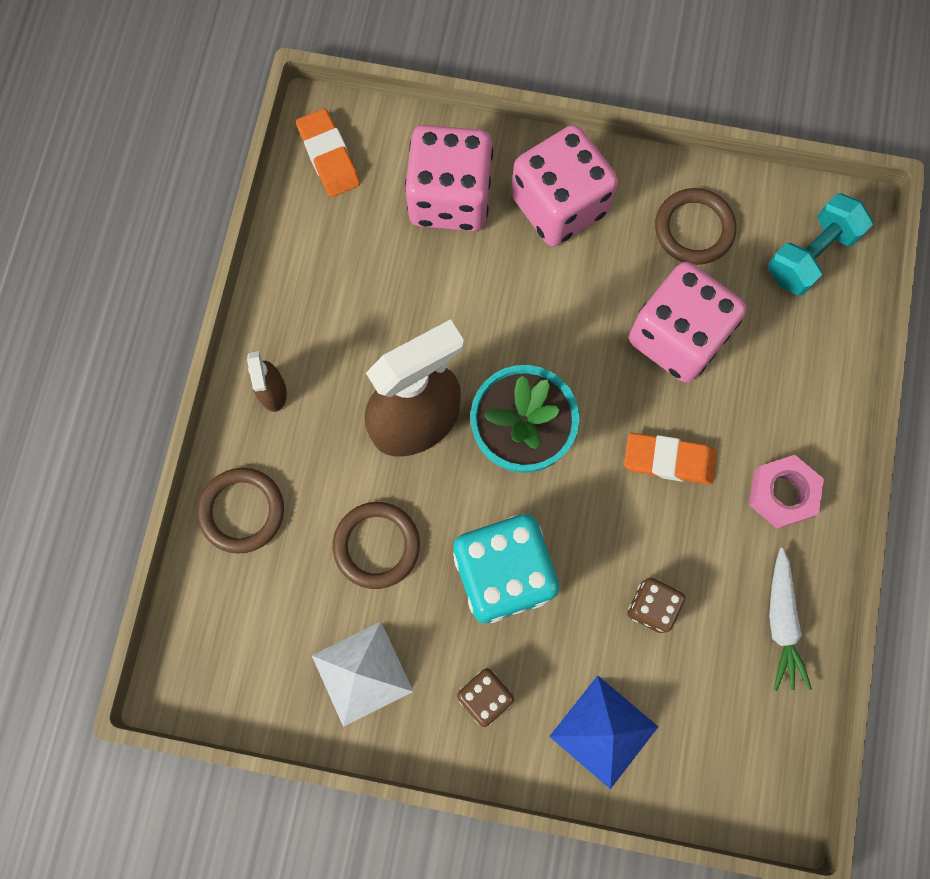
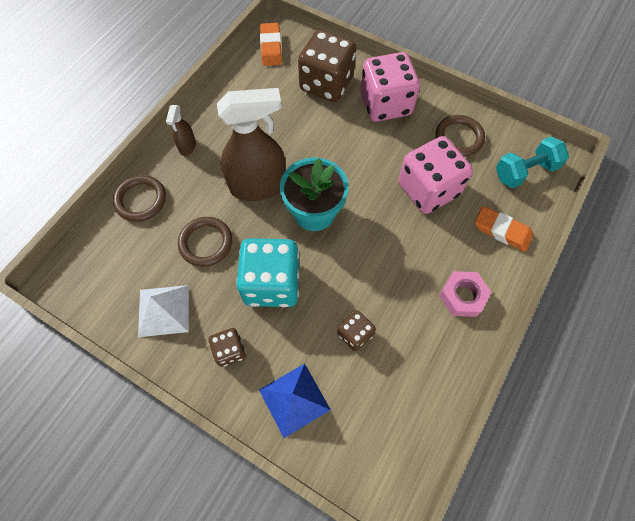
camera: 20 degrees right, 10 degrees down
(450, 198) = (326, 84): pink dice -> brown dice
(669, 460) = (398, 254): orange eraser -> orange eraser (502, 231)
(781, 623) = (435, 374): white carrot -> none

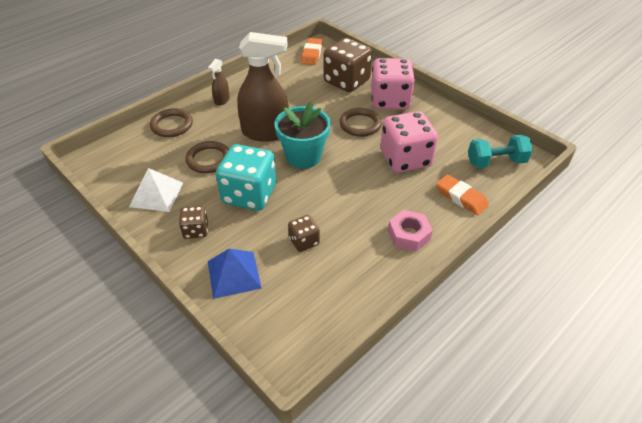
camera: 15 degrees right, 20 degrees down
(459, 138) = (444, 131): brown ring -> brown ring (360, 124)

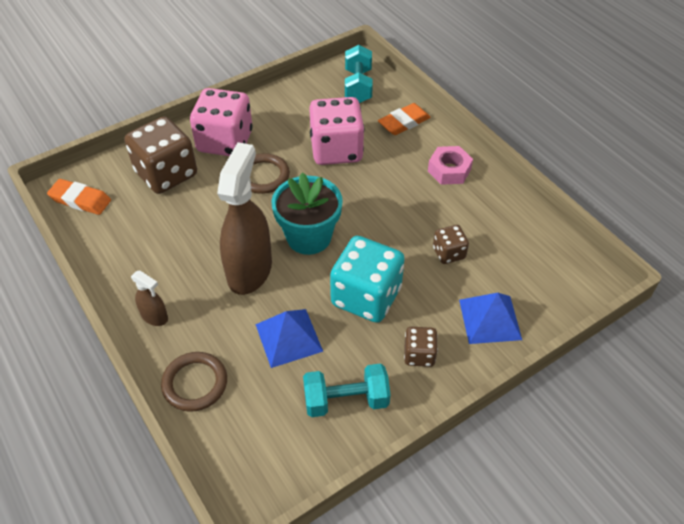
camera: 80 degrees left, 5 degrees up
(156, 194) = (346, 400): white pyramid -> turquoise dumbbell
(209, 159) = (288, 337): brown ring -> blue pyramid

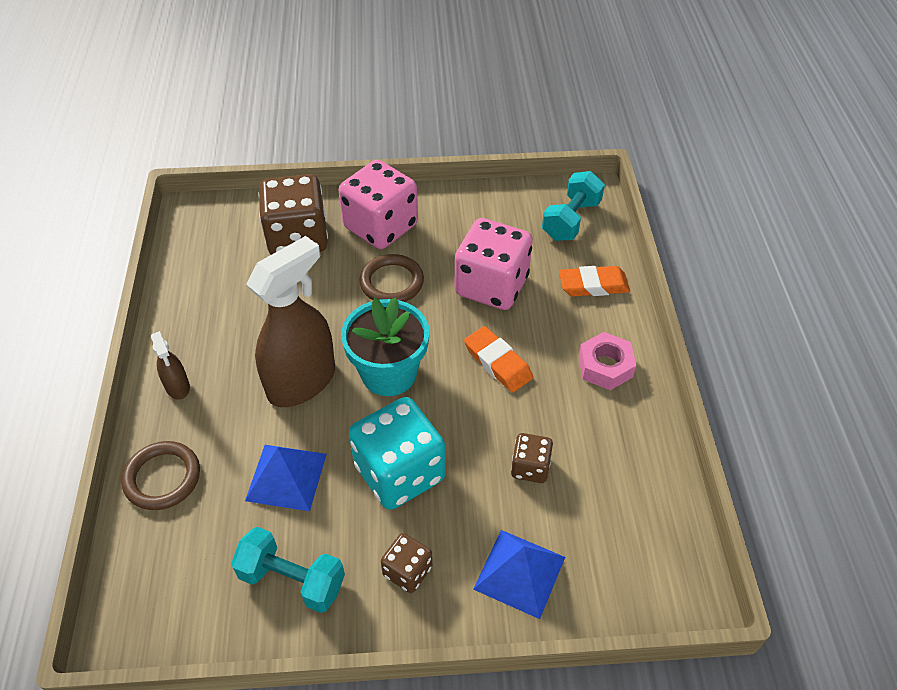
camera: 30 degrees right, 0 degrees up
(80, 200) = (199, 231): orange eraser -> orange eraser (497, 362)

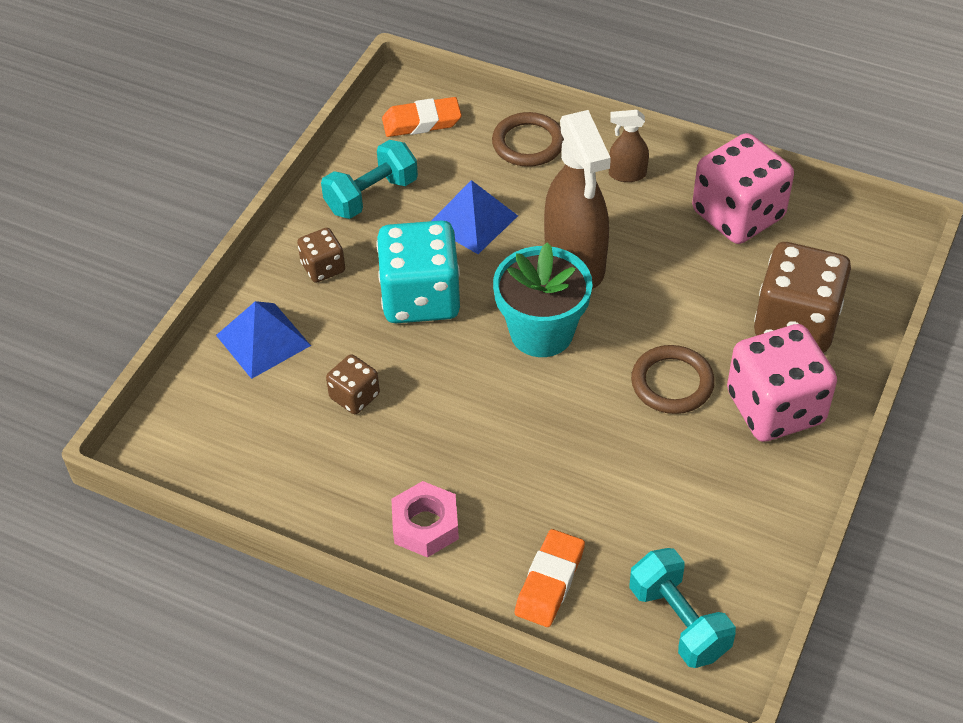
camera: 120 degrees right, 0 degrees up
(491, 286) = (611, 475): pink dice -> pink dice (738, 215)
(497, 362) = (495, 429): orange eraser -> orange eraser (421, 122)

